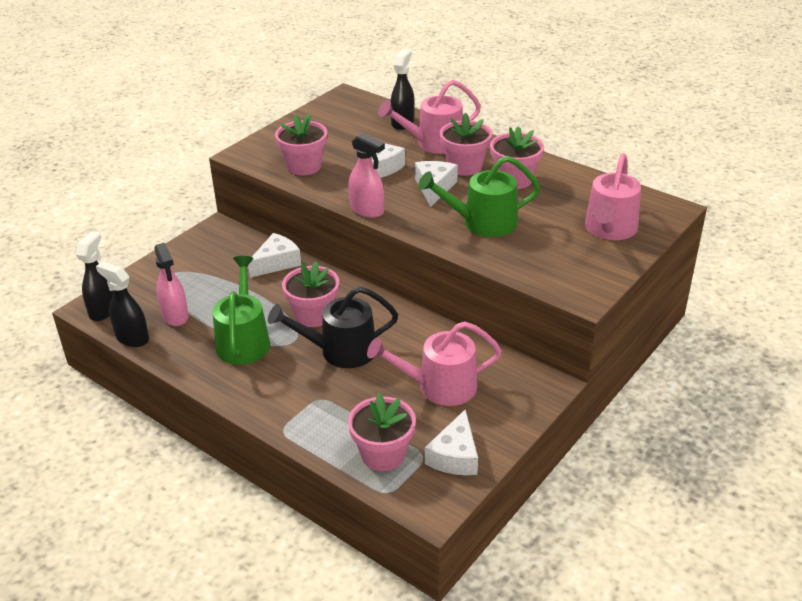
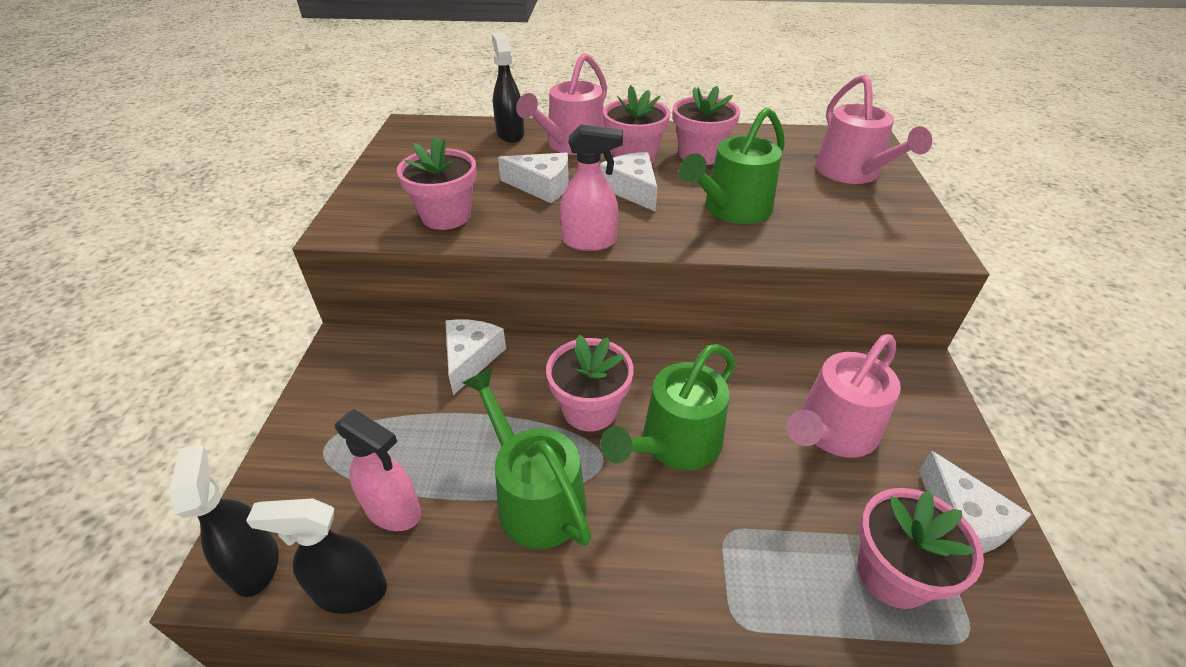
camera: 35 degrees left, 5 degrees up
(341, 351) = (675, 443): black watering can -> green watering can

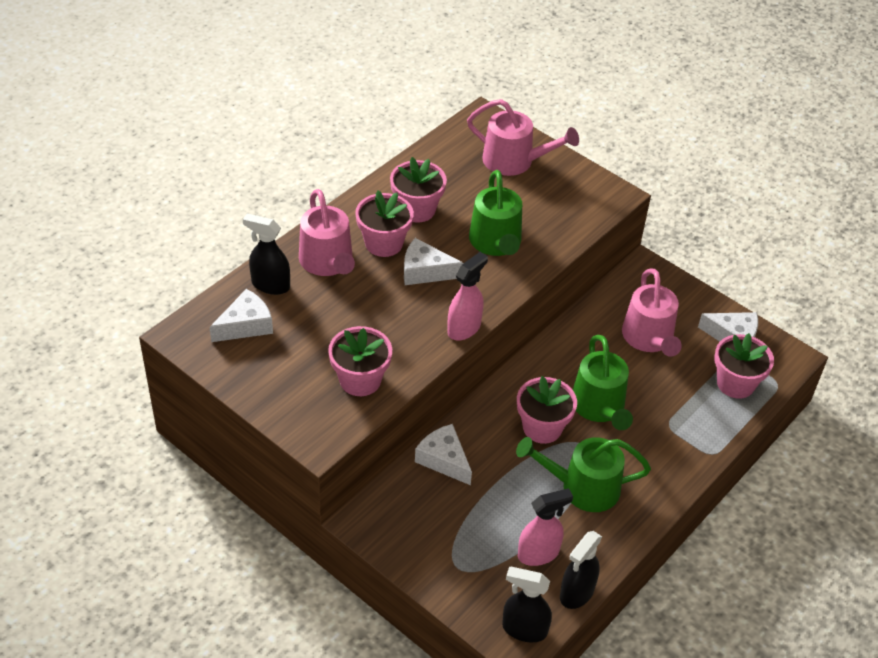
camera: 55 degrees left, 5 degrees up
(542, 186) = (372, 312): white cheese -> white cheese (245, 325)

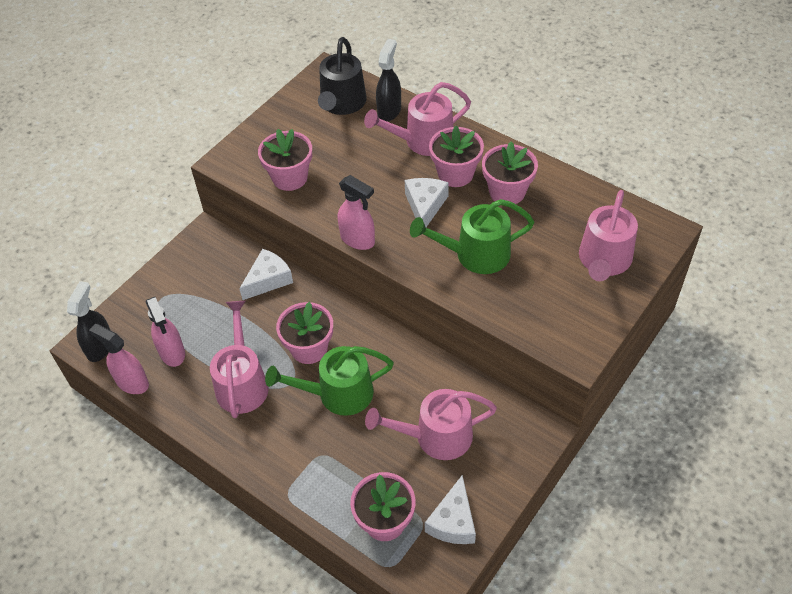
camera: 90 degrees right, 5 degrees up
(245, 325) = (342, 104): white cheese -> black watering can
(576, 593) = (132, 382): black spray bottle -> pink spray bottle
(582, 487) = (242, 383): green watering can -> pink watering can

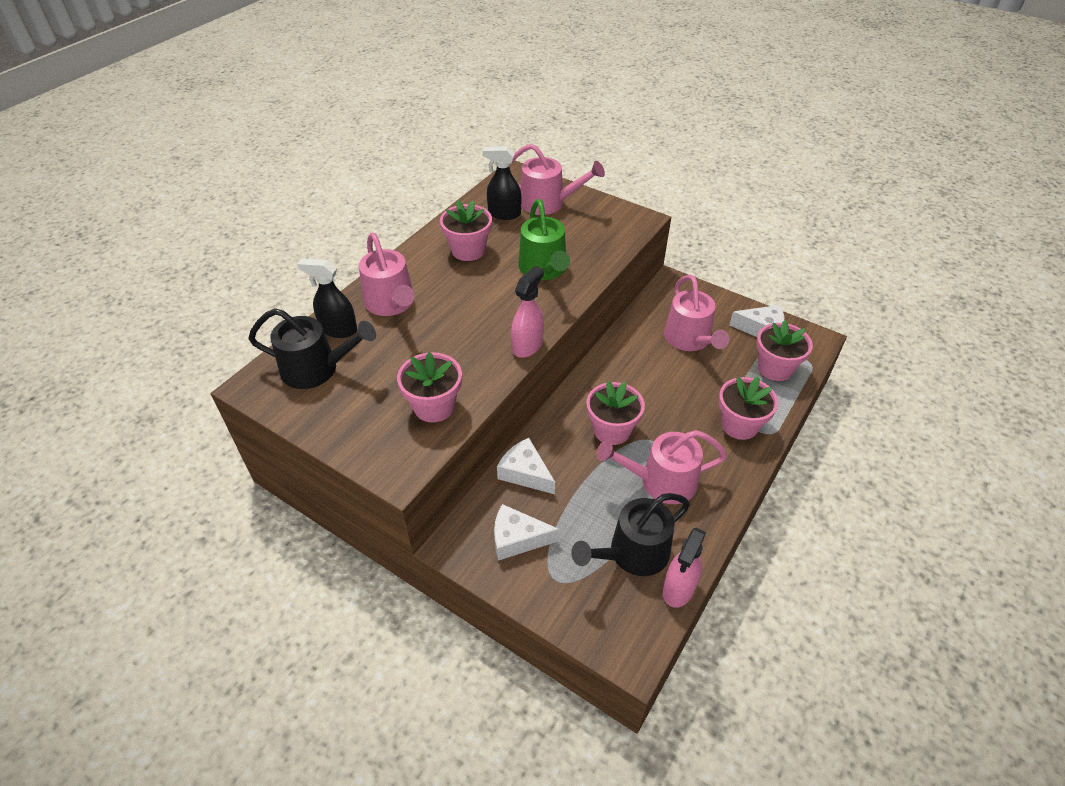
camera: 95 degrees left, 5 degrees down
(100, 347) = (634, 637): black spray bottle -> black spray bottle (504, 214)
(172, 353) = (633, 553): pink spray bottle -> black watering can
(338, 393) = (660, 404): green watering can -> none
(425, 206) = (483, 301): white cheese -> white cheese (517, 539)
(455, 174) = (442, 281): pink flower pot -> pink flower pot (739, 425)

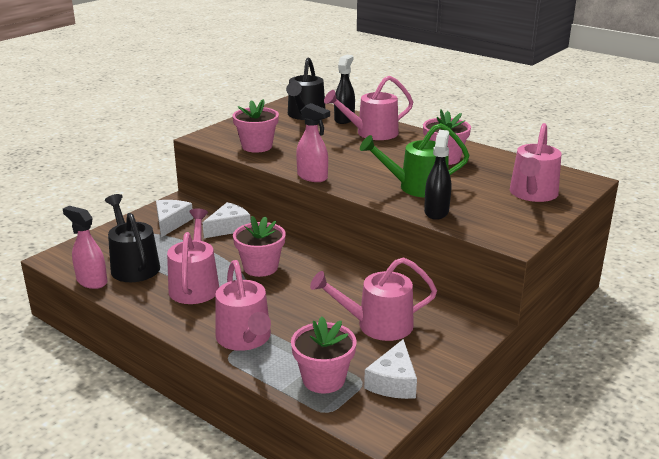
camera: 95 degrees right, 20 degrees down
(504, 214) = (506, 173): black spray bottle -> black spray bottle (436, 212)
(739, 425) = (245, 338): pink flower pot -> pink watering can

